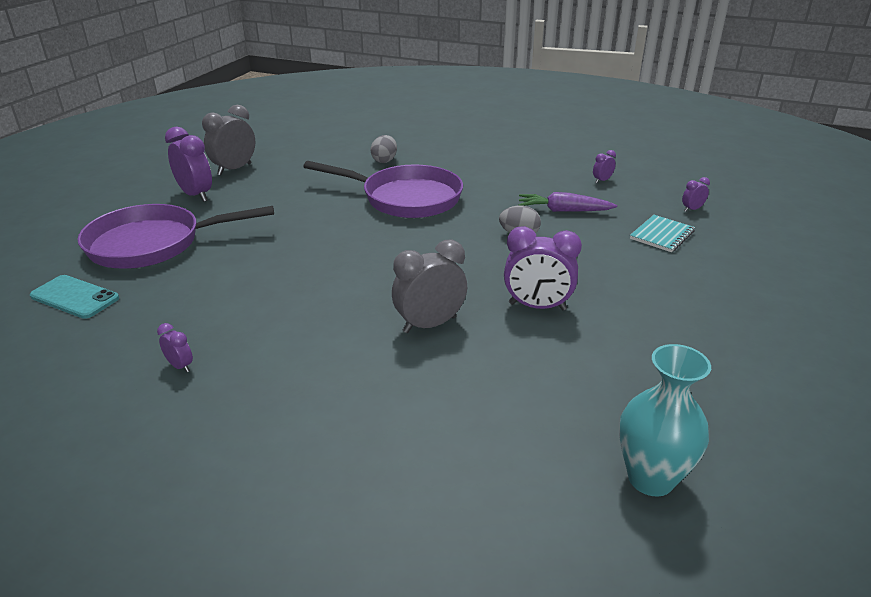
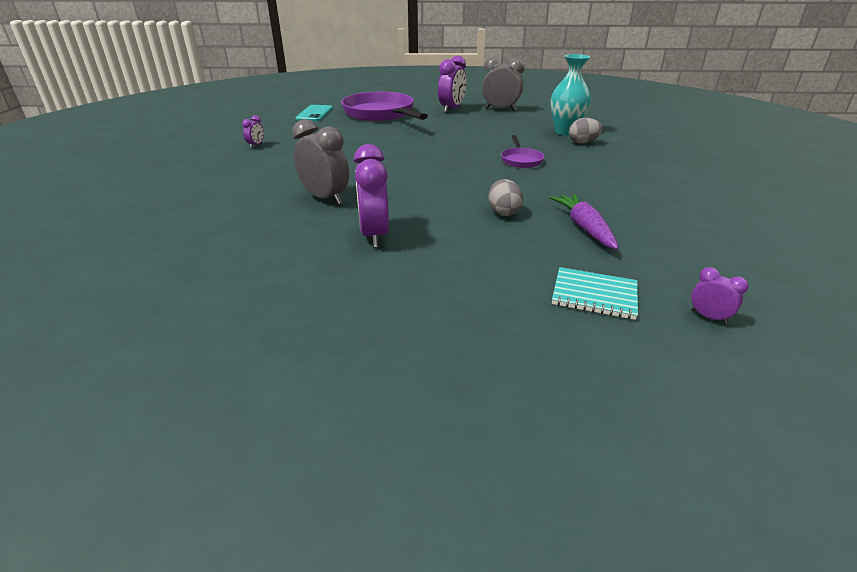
camera: 70 degrees right, 0 degrees up
(405, 198) = (521, 160): purple pan -> purple pan, size x0.46
(602, 180) = (700, 243): purple clock -> none
(650, 478) = (125, 312): turquoise vase -> turquoise vase (565, 132)

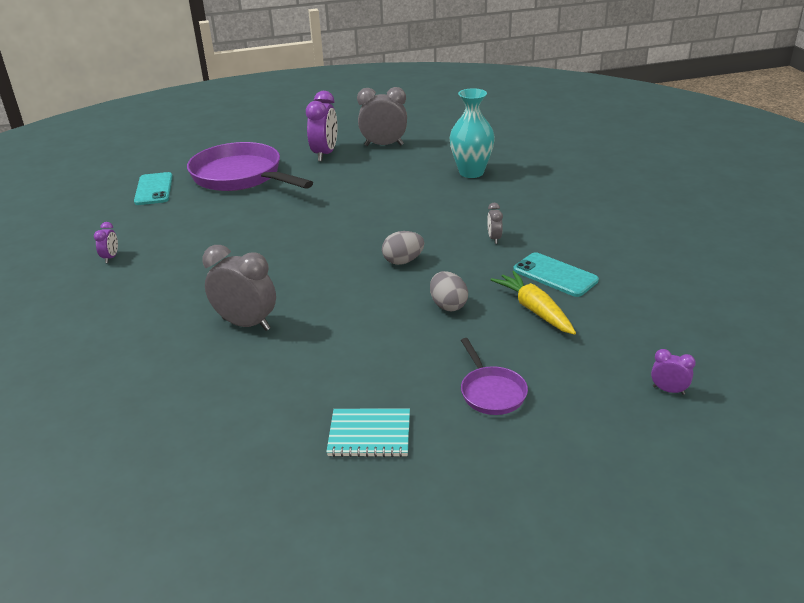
camera: 15 degrees left, 0 degrees up
(374, 235) = (328, 364): purple clock -> none
(521, 160) = (438, 226): purple pan -> purple pan (491, 392)
(567, 174) = (494, 238): none -> grey clock
(583, 142) = (496, 187): grey egg -> grey egg (403, 261)
(584, 228) = (534, 310): purple carrot -> yellow carrot
(594, 295) = (567, 389): turquoise notebook -> turquoise notebook (369, 435)
(614, 206) = (555, 275): none -> turquoise phone

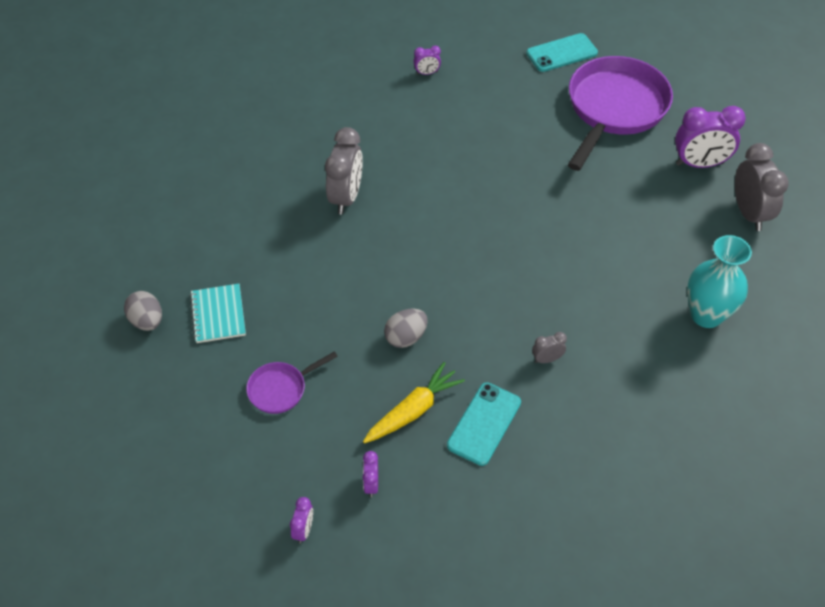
camera: 75 degrees right, 20 degrees up
(403, 261) = (477, 286): grey egg -> grey egg (147, 321)
(615, 342) = (371, 484): none -> purple clock

